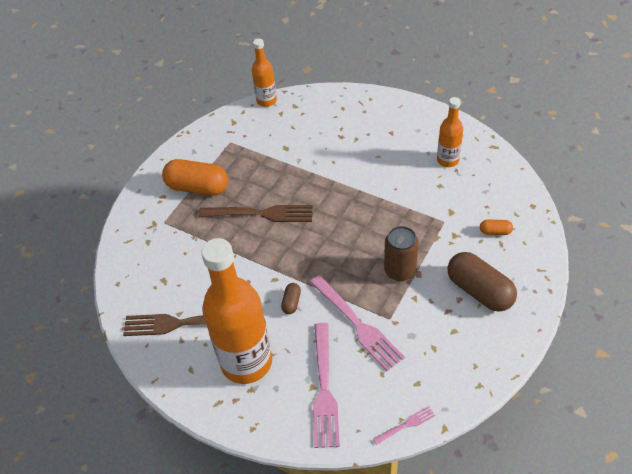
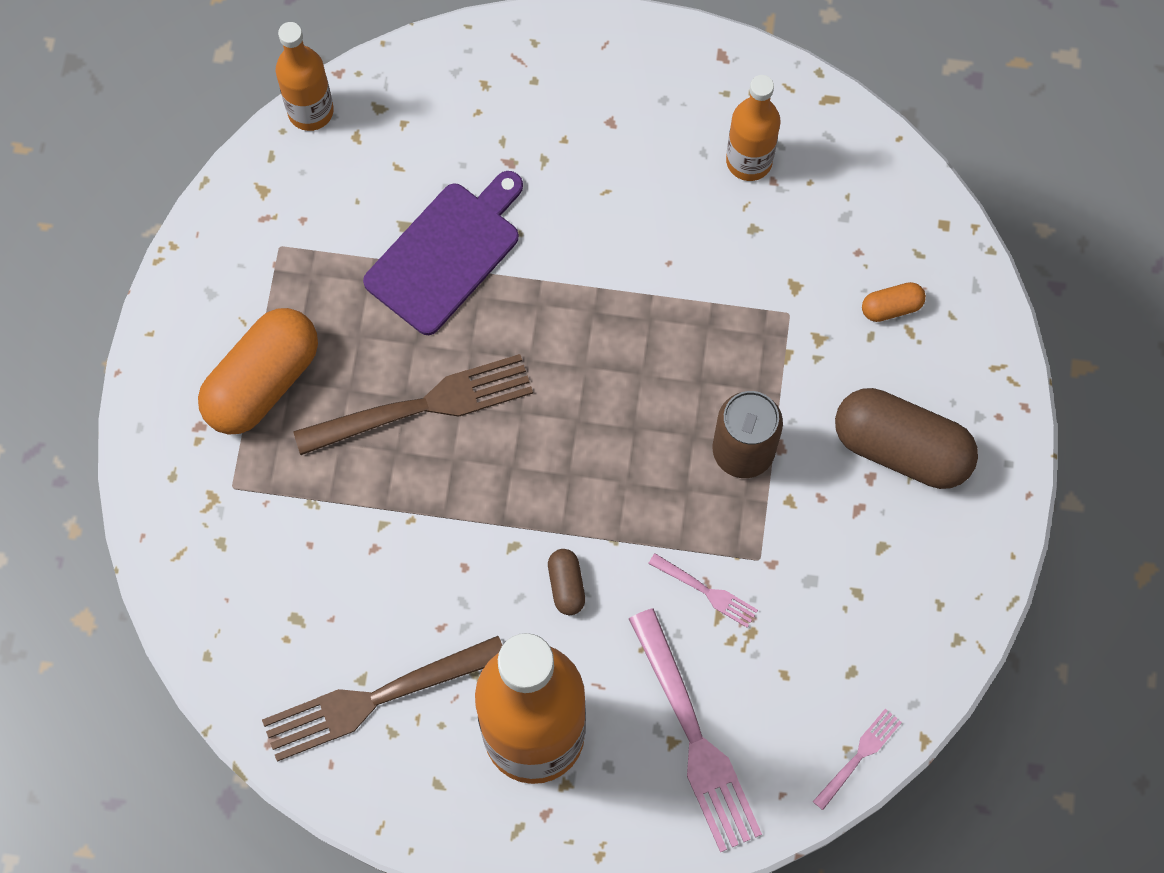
camera: 25 degrees left, 20 degrees up
(197, 187) = (262, 382): orange capsule -> orange capsule turned 45 degrees counterclockwise
(298, 161) = (446, 254): none -> purple cutting board
(358, 325) = (707, 592): pink fork -> pink fork, size x0.48

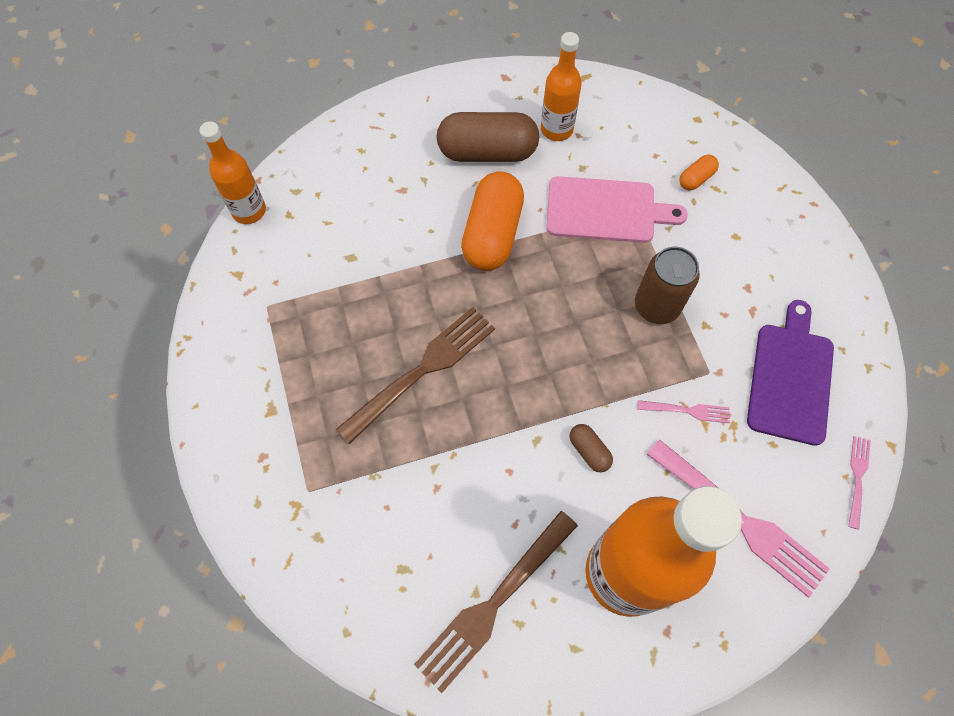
camera: 25 degrees left, 5 degrees down
(262, 382) = (296, 404): orange capsule -> orange capsule (492, 234)
(446, 254) = (388, 263): purple cutting board -> purple cutting board (791, 378)
(750, 300) = (606, 210): none -> pink cutting board
(901, 448) = (755, 261): brown capsule -> brown capsule (487, 152)

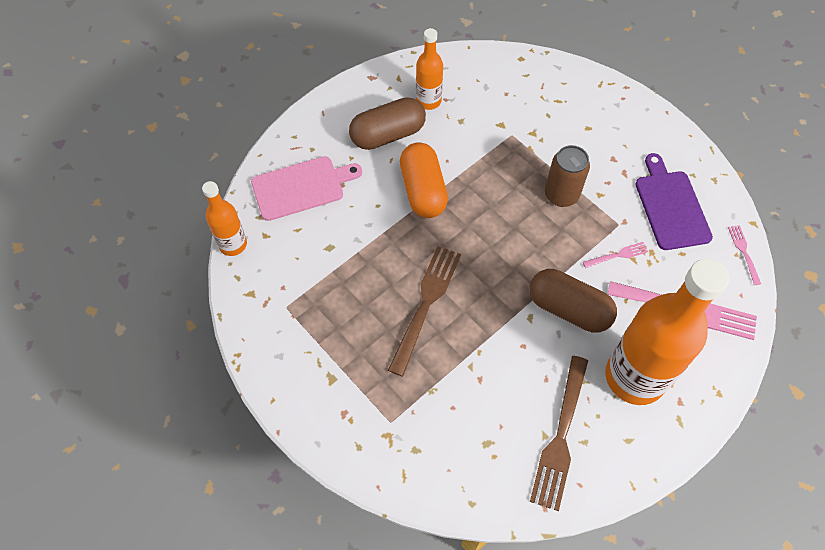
camera: 25 degrees left, 5 degrees down
(589, 451) = (568, 309): brown capsule -> brown capsule, size x2.21
(606, 210) = (493, 144): pink cutting board -> pink cutting board (301, 187)
(696, 179) = (541, 99): orange capsule -> none

